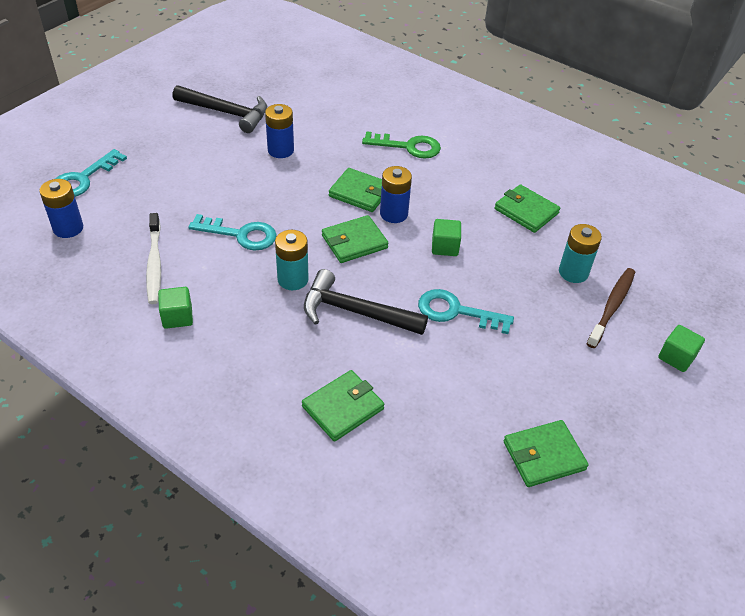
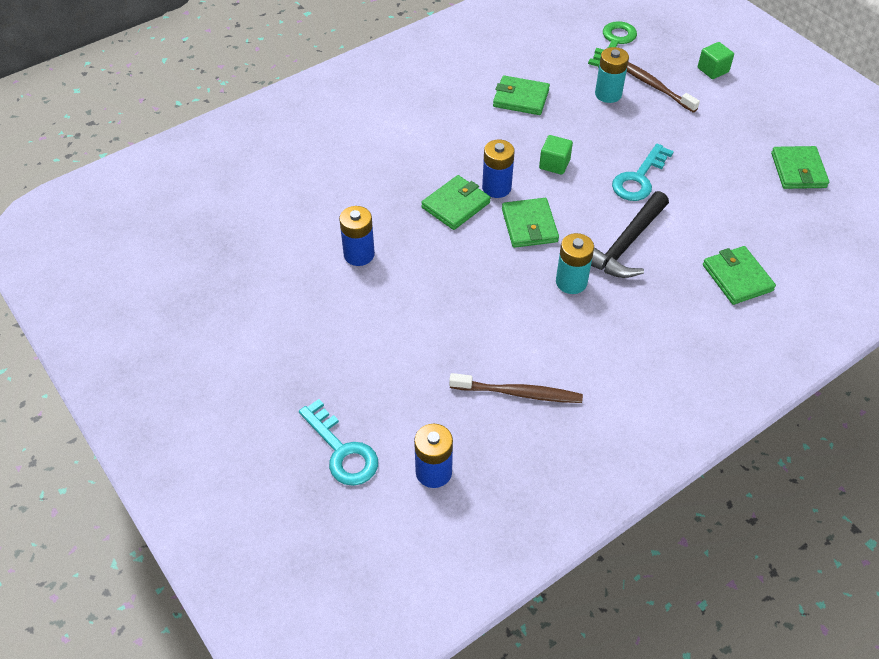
camera: 70 degrees left, 5 degrees up
(154, 264) = (518, 393): white toothbrush -> brown toothbrush
(177, 317) = (604, 382): green cube -> none
(227, 113) = (264, 291): black hammer -> none
(241, 234) = (492, 312): turquoise key -> none
(408, 147) = (393, 152): green key -> green key (614, 42)
(526, 211) = (521, 98): green wallet -> green wallet turned 45 degrees clockwise

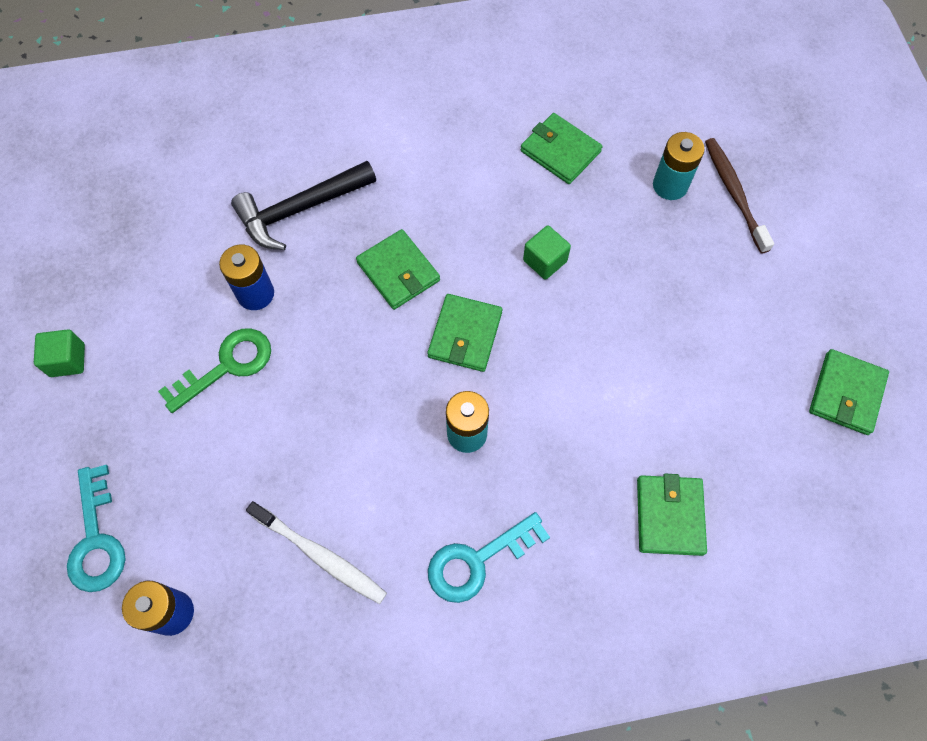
camera: 25 degrees right, 15 degrees up
(456, 205) = (398, 272): green wallet -> green wallet turned 75 degrees clockwise
(496, 188) = (458, 266): blue battery -> none
(518, 393) = (320, 556): brown toothbrush -> white toothbrush
(614, 42) = (723, 112): green key -> green key (227, 366)
(625, 245) = (560, 410): black hammer -> black hammer (299, 210)
(639, 178) = (635, 323): turquoise key -> turquoise key (477, 561)
(713, 70) = (826, 199): green cube -> green cube (67, 360)

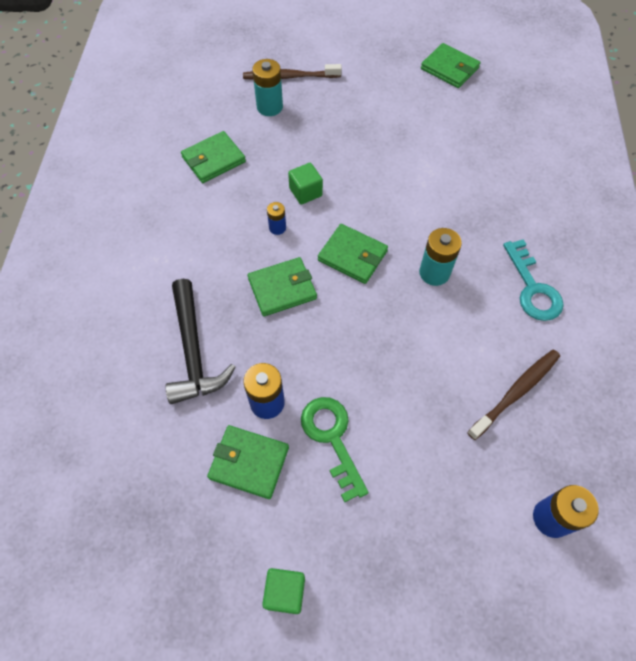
camera: 75 degrees left, 5 degrees down
(96, 539) = (477, 580): turquoise key -> none
(320, 556) = (516, 392): white toothbrush -> brown toothbrush
(481, 244) = (277, 228): none -> blue battery
(669, 516) = (515, 173): green wallet -> green wallet (249, 462)

